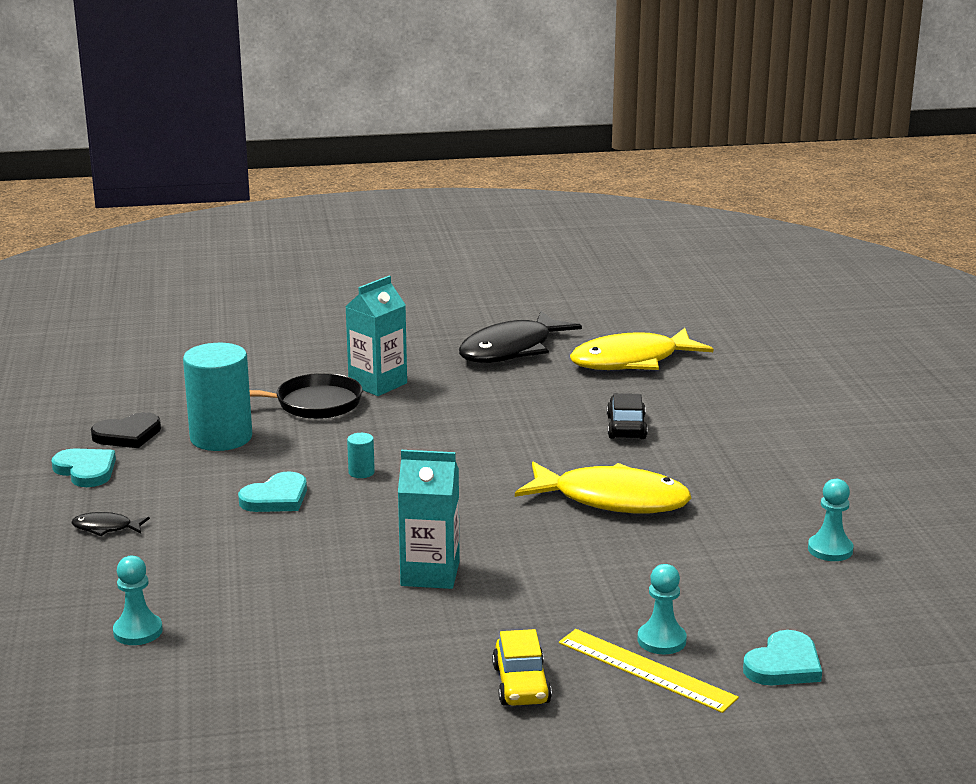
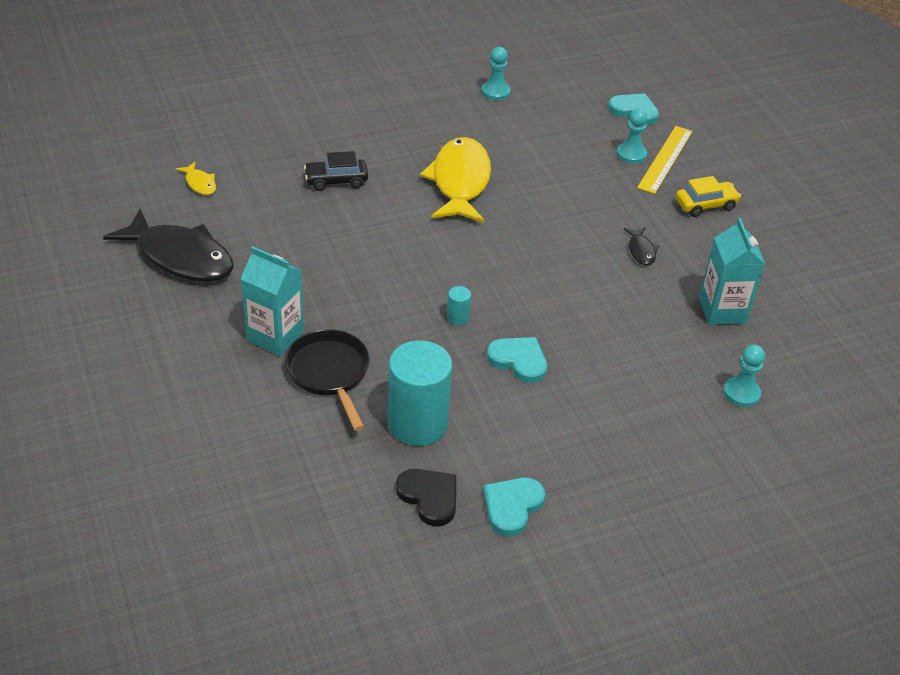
camera: 105 degrees left, 20 degrees up
(106, 528) = (608, 458): black fish -> black fish (641, 251)
(430, 574) = (598, 258): turquoise carton -> turquoise carton (722, 310)
(632, 361) = (200, 183): yellow fish -> yellow fish, size x0.43

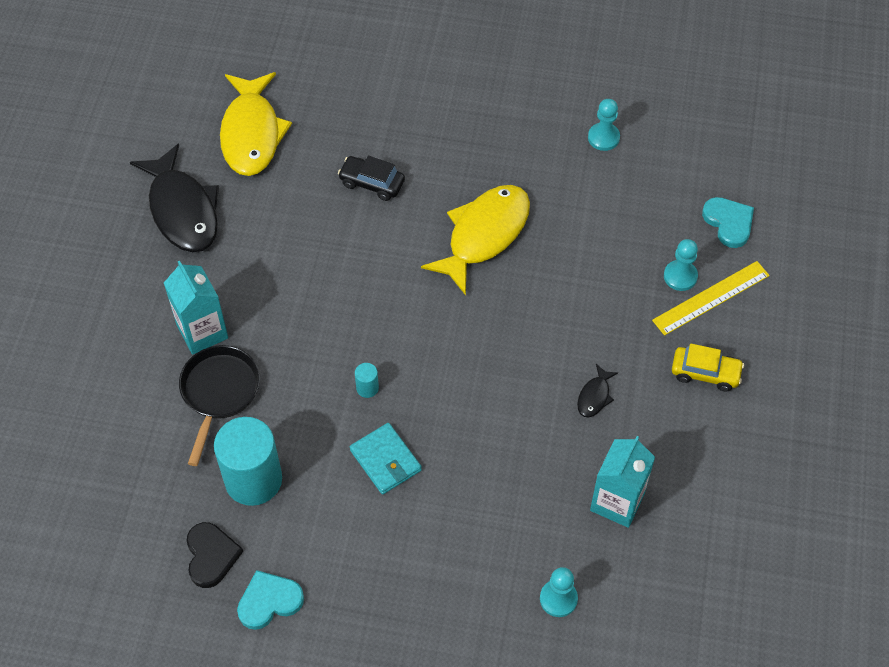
camera: 35 degrees right, 15 degrees up
(200, 183) = (252, 133): yellow fish -> yellow fish, size x2.34
(518, 360) = (385, 460): turquoise heart -> turquoise wallet

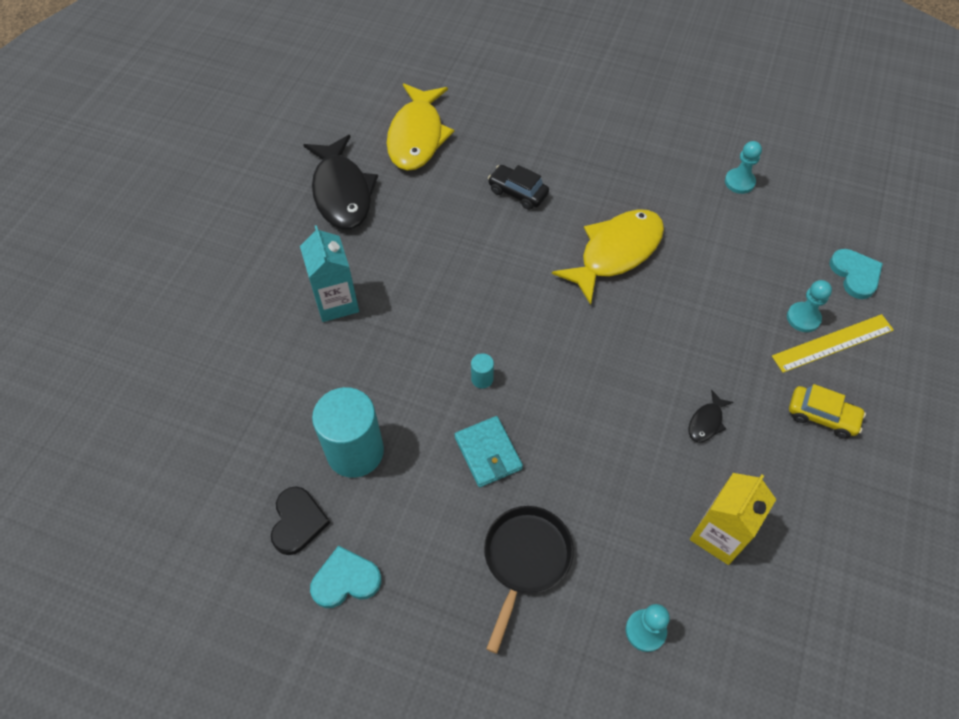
camera: 10 degrees right, 0 degrees up
(219, 392) = (340, 361): black pan -> black pan (525, 560)
(617, 502) = (719, 535): turquoise carton -> yellow carton

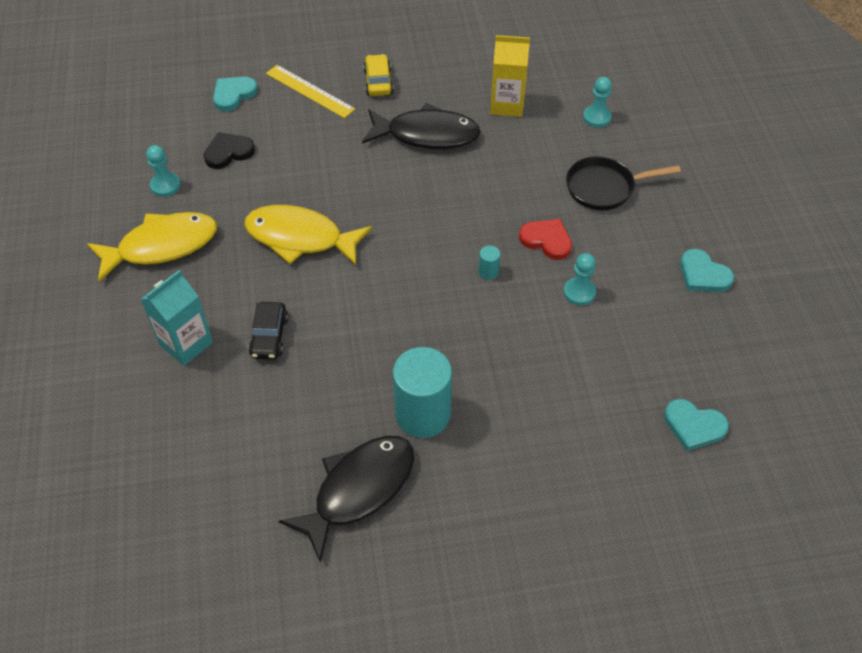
camera: 120 degrees left, 5 degrees down
(206, 446) = (693, 426): none -> turquoise heart
(298, 522) = (692, 325): black heart -> black heart (228, 152)
(336, 302) = (491, 414): turquoise carton -> turquoise carton (186, 343)
(355, 451) = (612, 321): turquoise cylinder -> turquoise cylinder (422, 414)
(417, 136) = (237, 463): yellow fish -> yellow fish (162, 246)
(488, 453) = (546, 240): turquoise wallet -> red heart
(706, 422) = (427, 134): black fish -> black fish, size x2.34
(803, 318) = (296, 111): turquoise pawn -> turquoise pawn (579, 292)

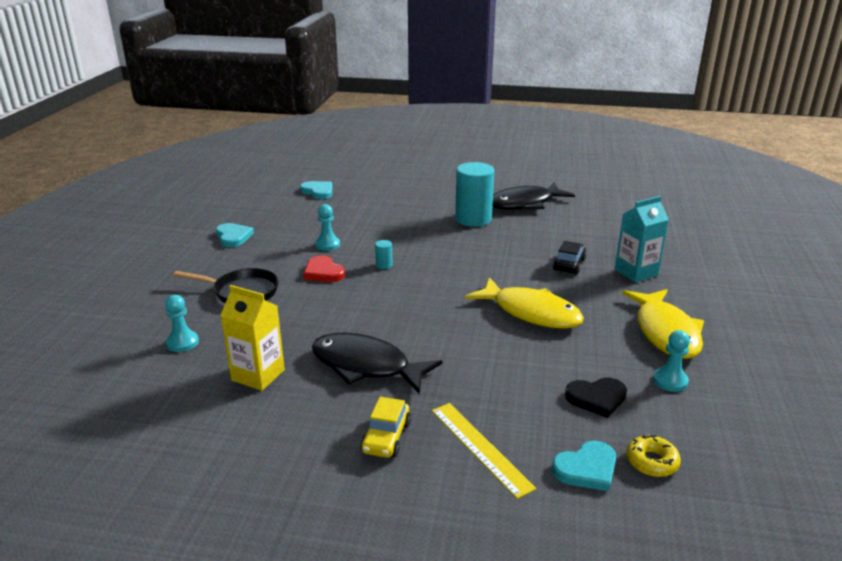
camera: 160 degrees left, 25 degrees down
(162, 246) = (666, 332): yellow fish -> yellow fish turned 90 degrees counterclockwise
(188, 110) = (651, 462): none -> yellow donut

